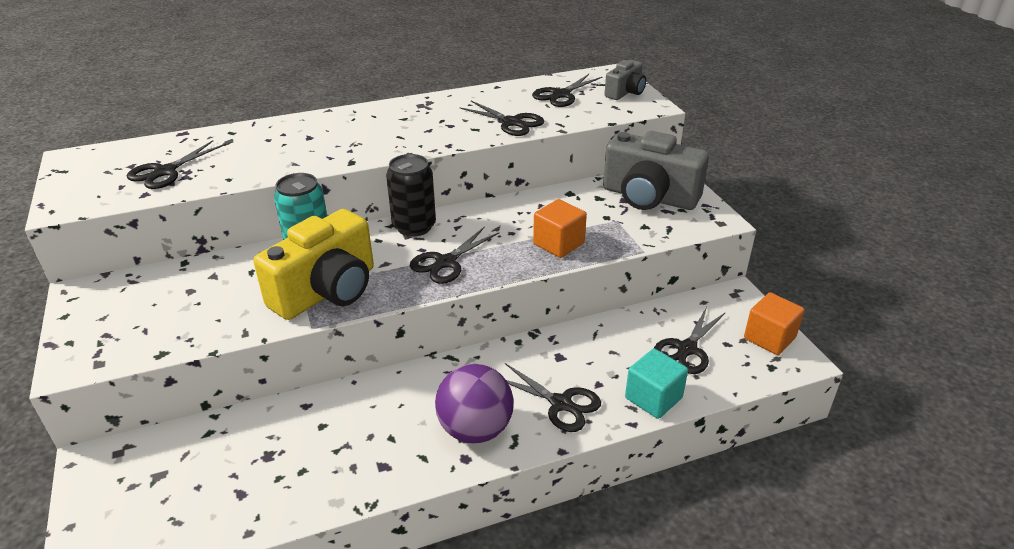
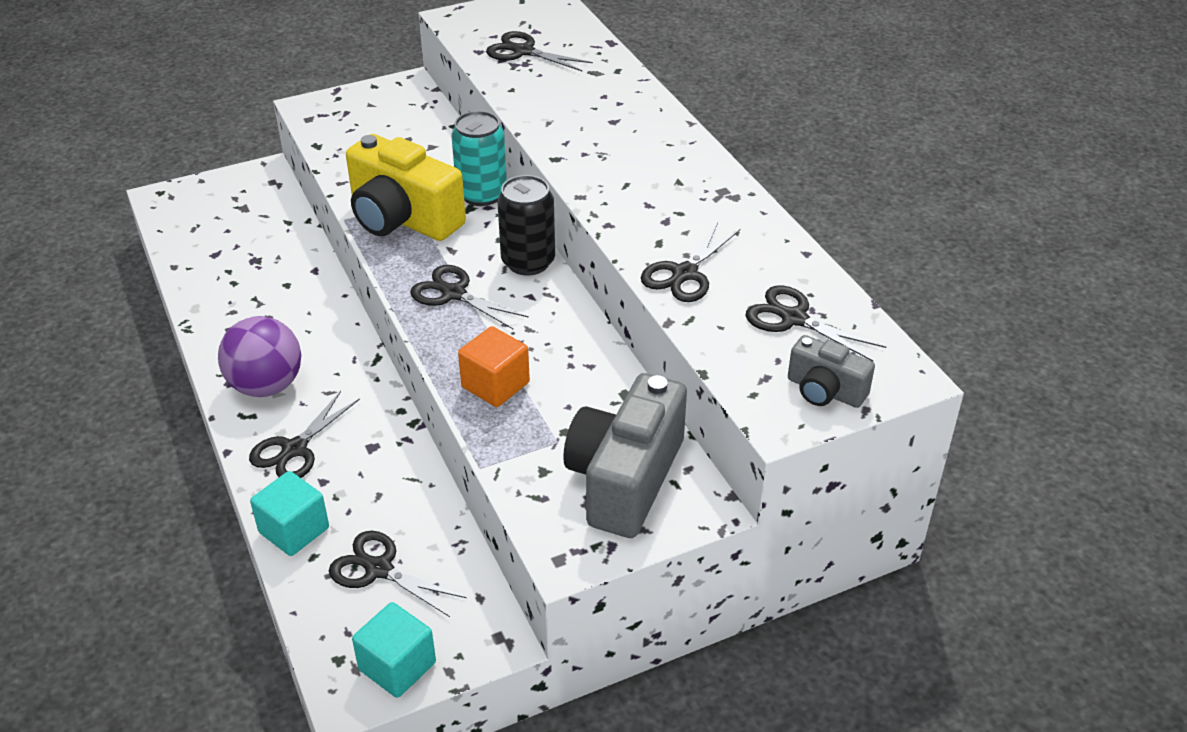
camera: 85 degrees right, 5 degrees up
(769, 338) = (397, 666): orange cube -> turquoise cube

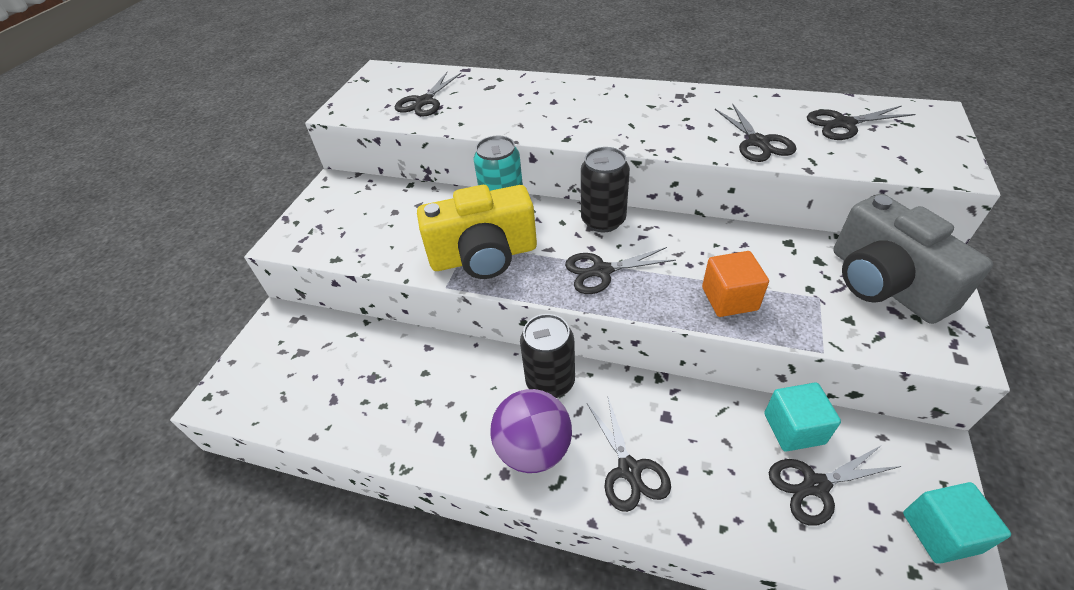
camera: 45 degrees left, 5 degrees up
(294, 530) = (731, 523): turquoise cube -> turquoise cube (794, 428)
(345, 359) = (550, 381): none -> black can
(523, 51) = (424, 102): black scissors -> black scissors turned 45 degrees counterclockwise
(825, 391) = (932, 143): grey camera -> none

